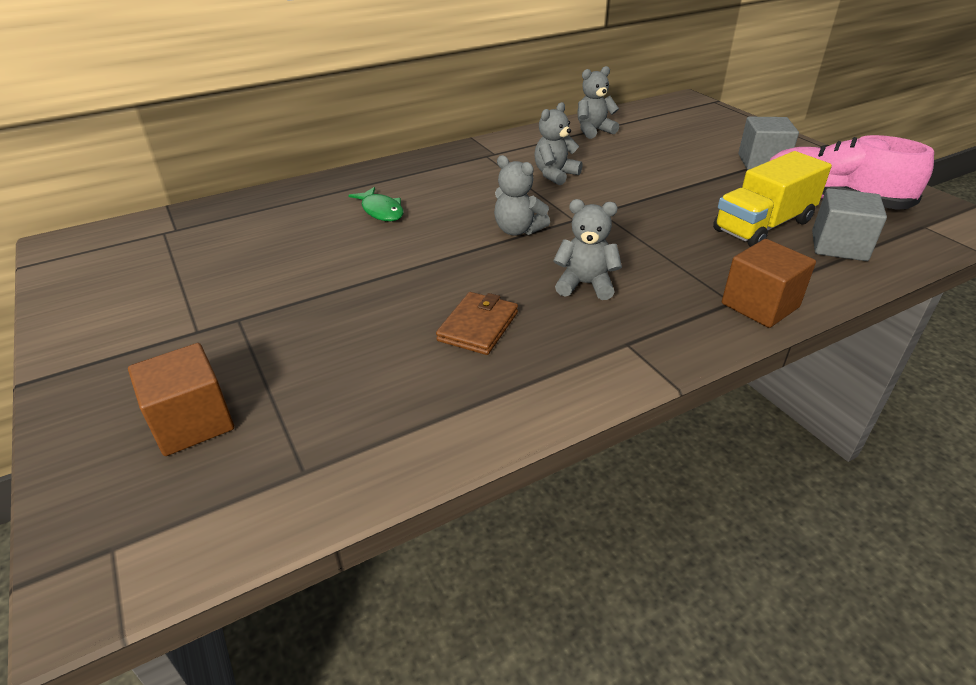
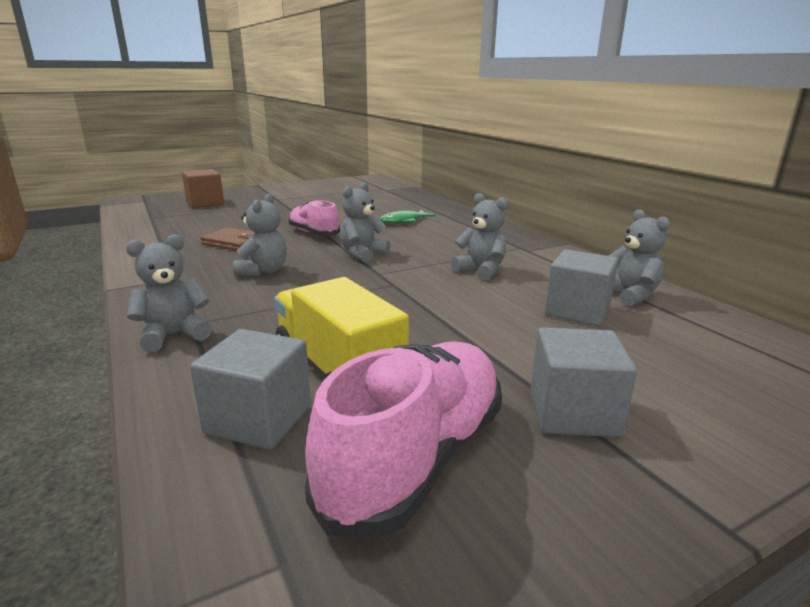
camera: 90 degrees right, 15 degrees down
(433, 268) = (314, 233): none -> pink shoe
(629, 148) = (577, 311): none -> grey cube
(760, 305) = (173, 335): brown cube -> grey teddy bear

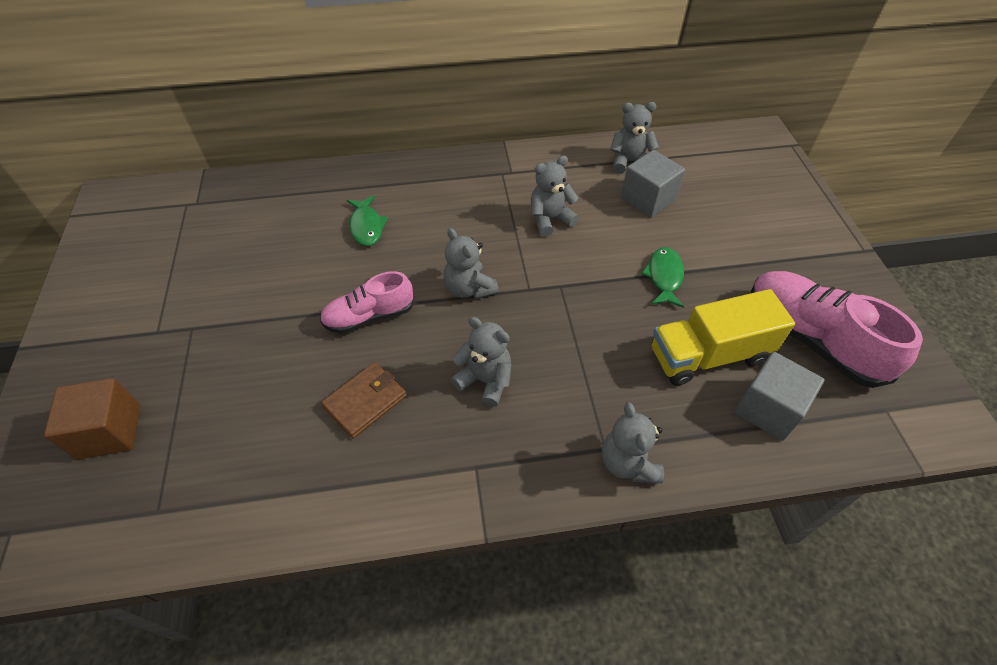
camera: 70 degrees left, 30 degrees up
(451, 331) = (664, 277): none -> green fish
(573, 412) = (775, 259): grey cube -> none

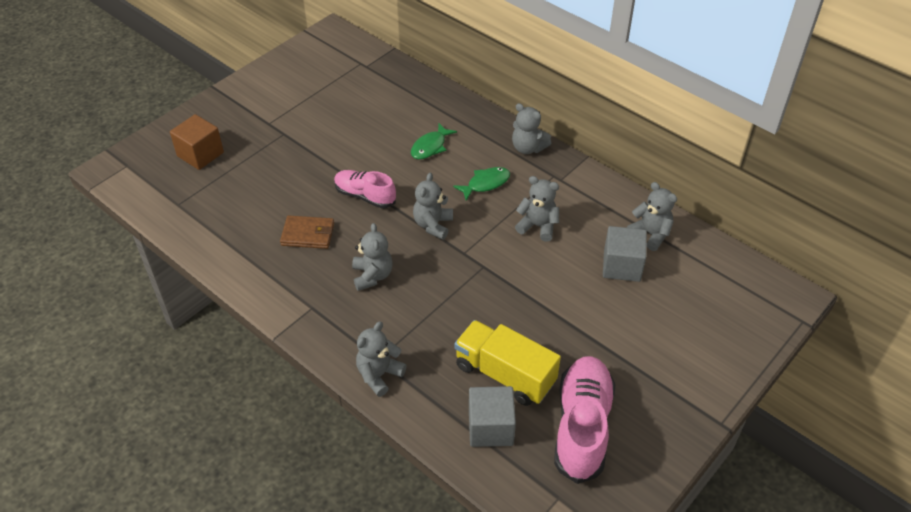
camera: 50 degrees right, 5 degrees down
(450, 167) = (528, 148): none -> grey teddy bear
(664, 277) = (552, 315): green fish -> green fish (485, 184)

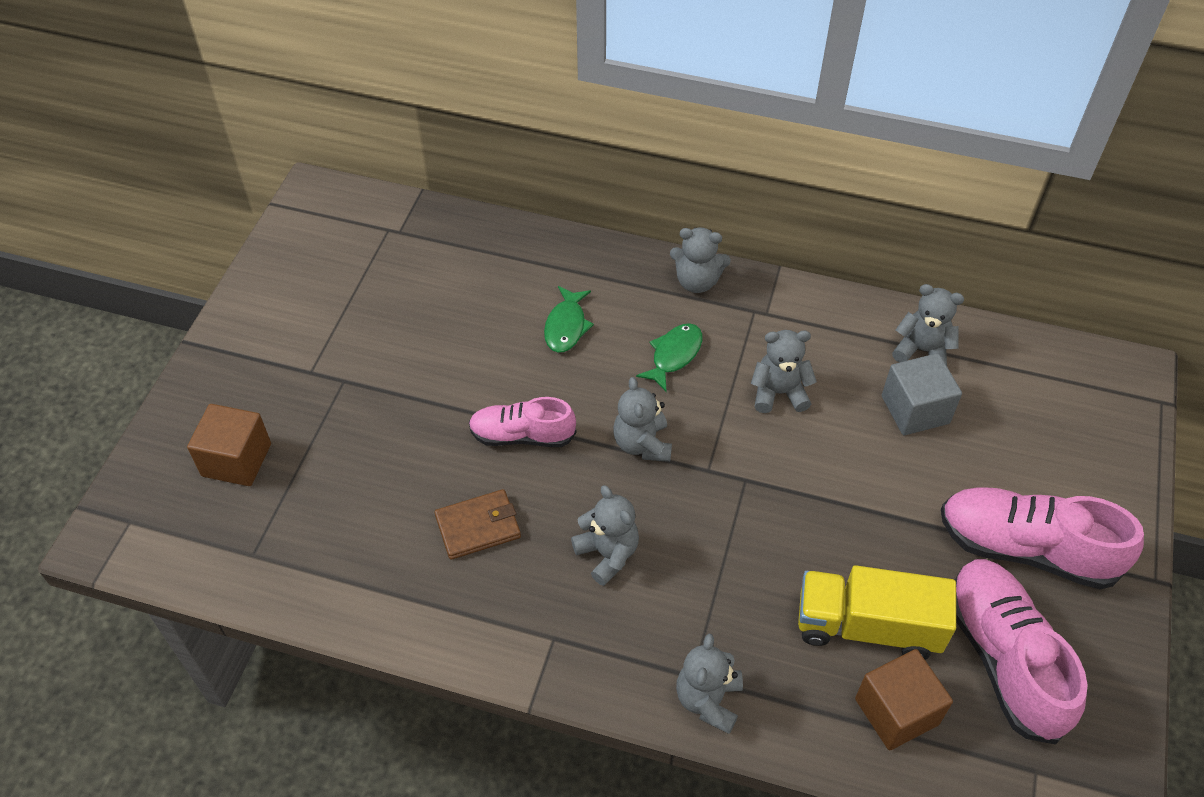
camera: 25 degrees left, 5 degrees up
(490, 427) = (896, 711): grey cube -> brown cube
(641, 371) = (1026, 549): none -> pink shoe

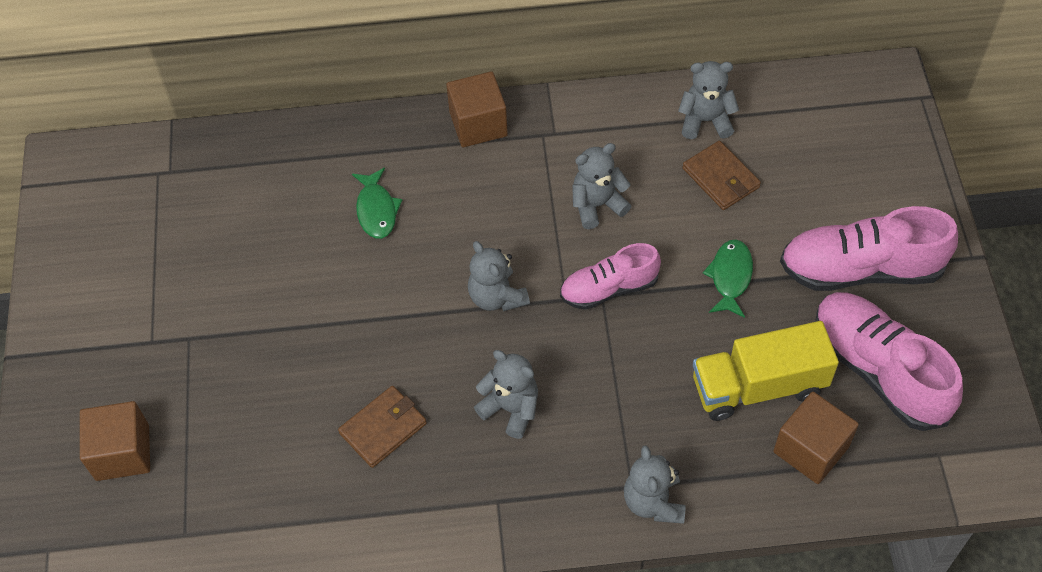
camera: 20 degrees left, 5 degrees up
(522, 435) = (384, 329): pink shoe -> pink shoe (609, 288)
(674, 355) = (488, 203): green fish -> green fish (730, 277)
(697, 281) = (478, 124): grey teddy bear -> brown cube
(915, 409) = (721, 178): grey cube -> brown wallet

